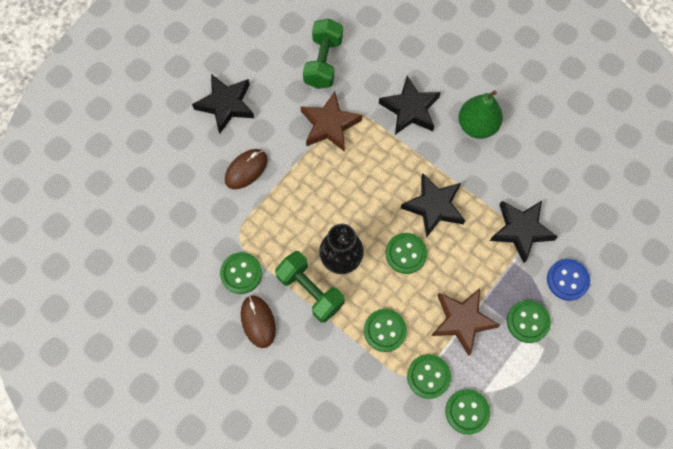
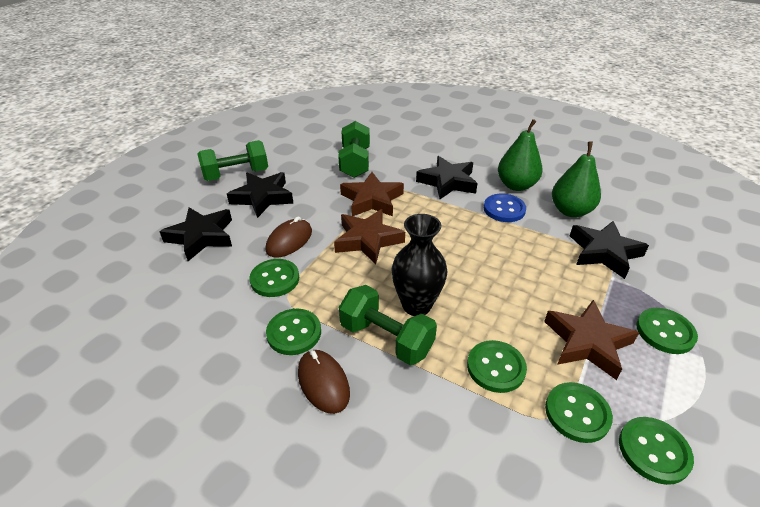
camera: 10 degrees left, 30 degrees down
(201, 64) = (236, 174): none -> green dumbbell
(315, 180) = (367, 240): none -> brown star
(406, 254) = (489, 288): green button -> green button (275, 279)
(434, 207) = (502, 245): black star -> black star (201, 237)
(515, 171) = (570, 211): none -> green pear
(567, 280) = (681, 287): blue button -> blue button (504, 209)

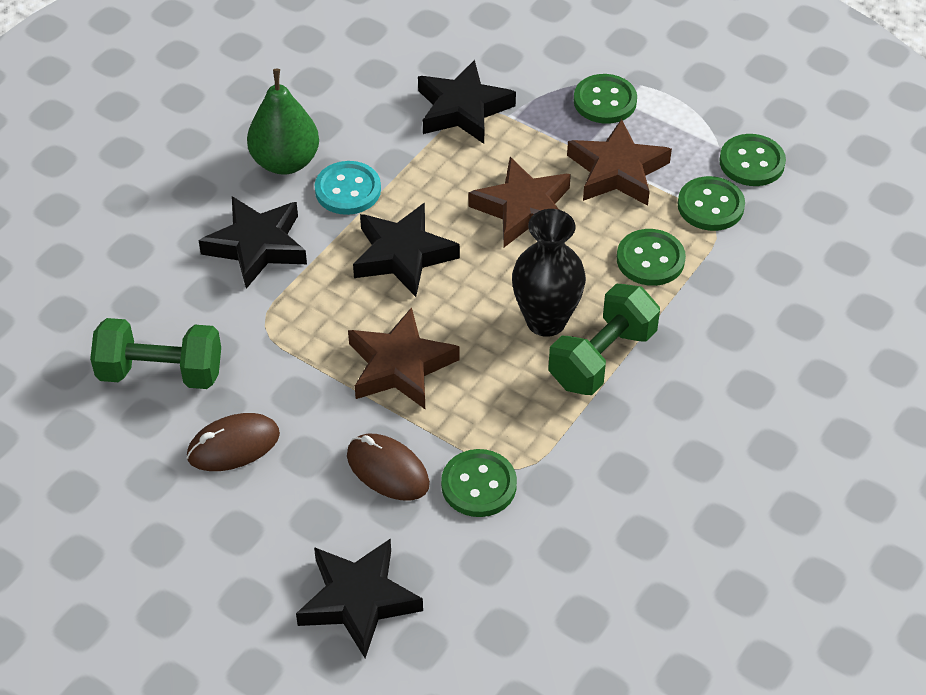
camera: 85 degrees left, 10 degrees up
(236, 174) = (160, 569): green dumbbell -> none
(262, 197) = (252, 517): black star -> black star (403, 255)
(294, 333) = (587, 457): green button -> none
(323, 383) = (668, 424): brown mouse -> brown mouse (233, 445)
(372, 200) = (291, 354): brown star -> brown star (523, 209)
(504, 209) = (348, 190): blue button -> turquoise button
(570, 211) = (365, 116): green pear -> none

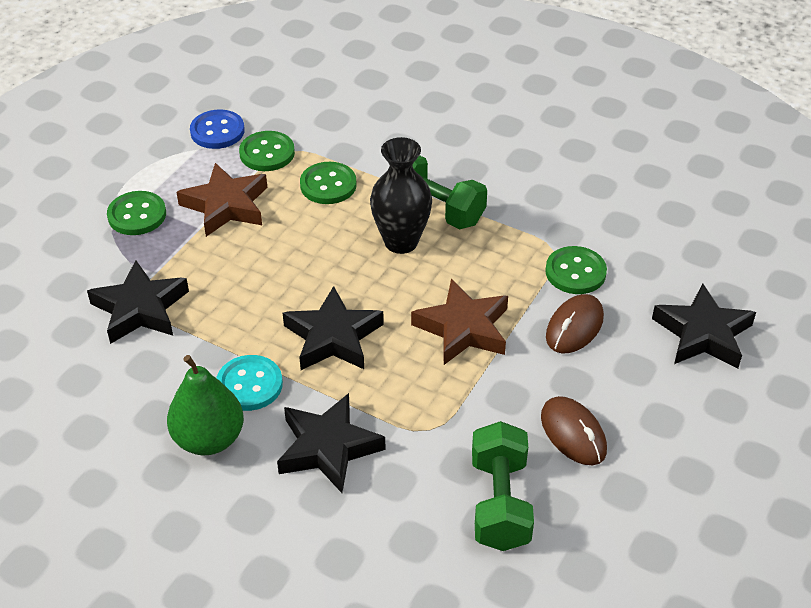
camera: 95 degrees left, 5 degrees down
(523, 209) = (273, 261): brown star -> none
(752, 162) = (217, 131): green button -> blue button

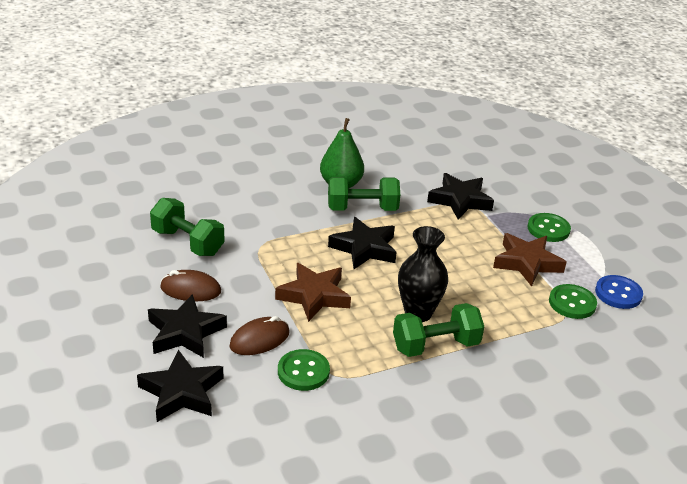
camera: 125 degrees right, 10 degrees down
(249, 385) = (362, 209): turquoise button -> green dumbbell
(328, 185) = (510, 312): green button -> none
(328, 448) = (291, 212): black star -> black star (185, 332)
(574, 327) = (259, 339): brown mouse -> brown mouse turned 75 degrees clockwise

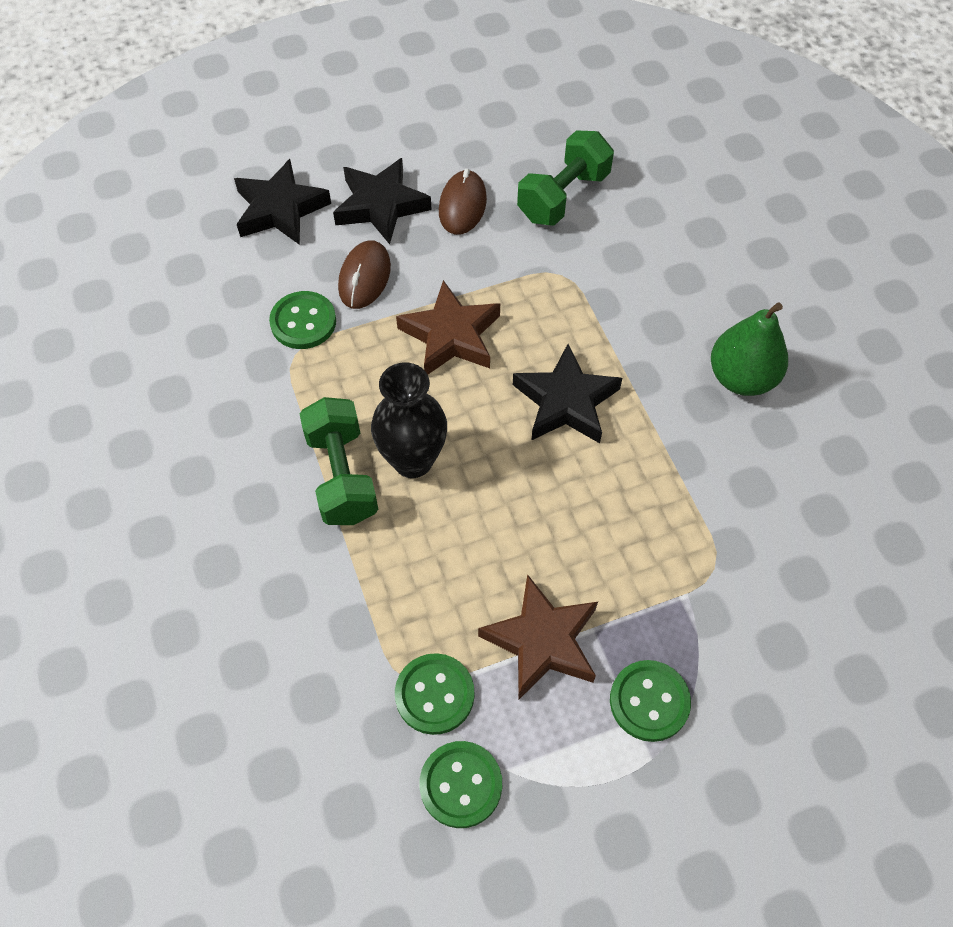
camera: 95 degrees right, 25 degrees up
(259, 339) = (364, 277): brown mouse -> brown mouse turned 45 degrees clockwise
(362, 209) = (673, 404): green dumbbell -> none
(460, 200) = (722, 558): black star -> none
(618, 293) = (461, 785): blue button -> green button

